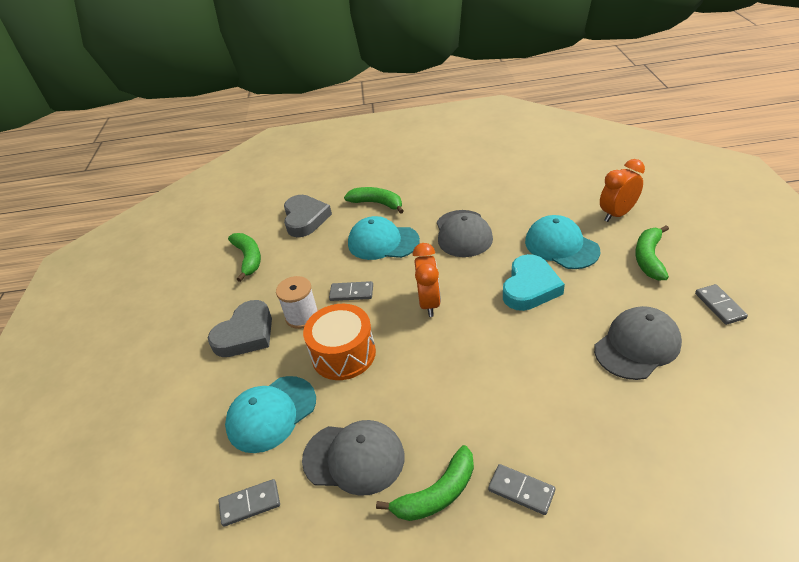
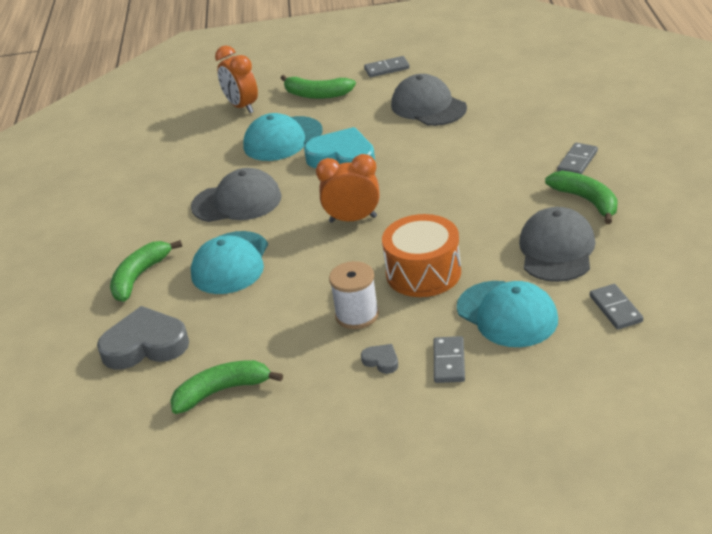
camera: 90 degrees left, 5 degrees down
(246, 334) = (381, 361): grey heart -> grey heart, size x0.44
(351, 293) = (323, 279): grey domino -> grey domino (449, 362)

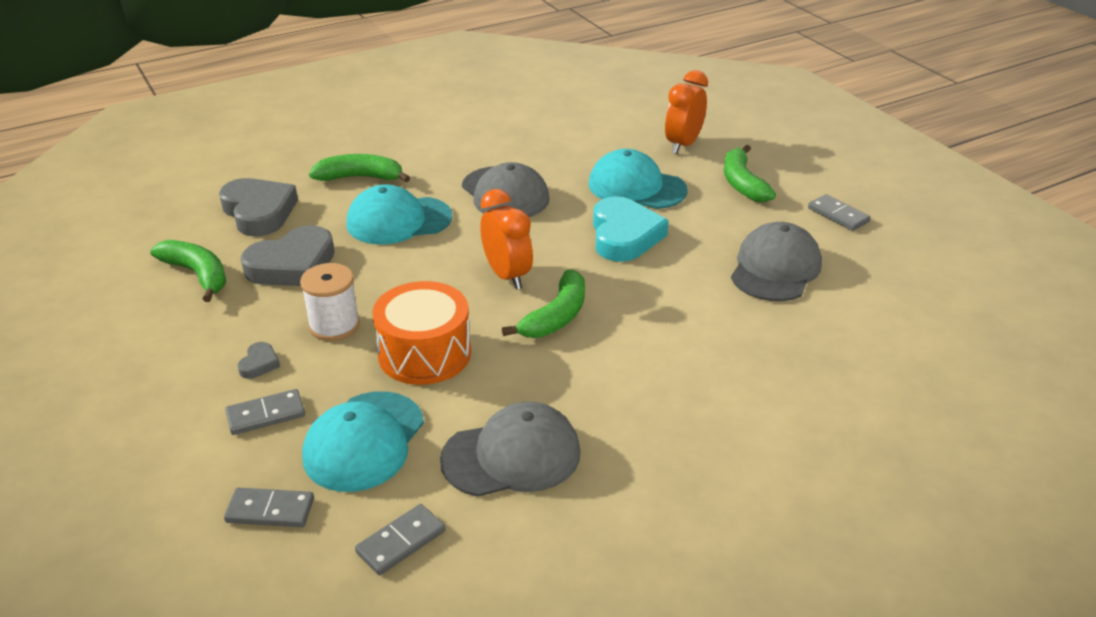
camera: 60 degrees right, 0 degrees up
(251, 331) = (292, 265): none -> grey heart
(577, 161) = (729, 431): grey domino -> grey domino (270, 510)
(587, 201) = (637, 461): green banana -> green banana (556, 316)

